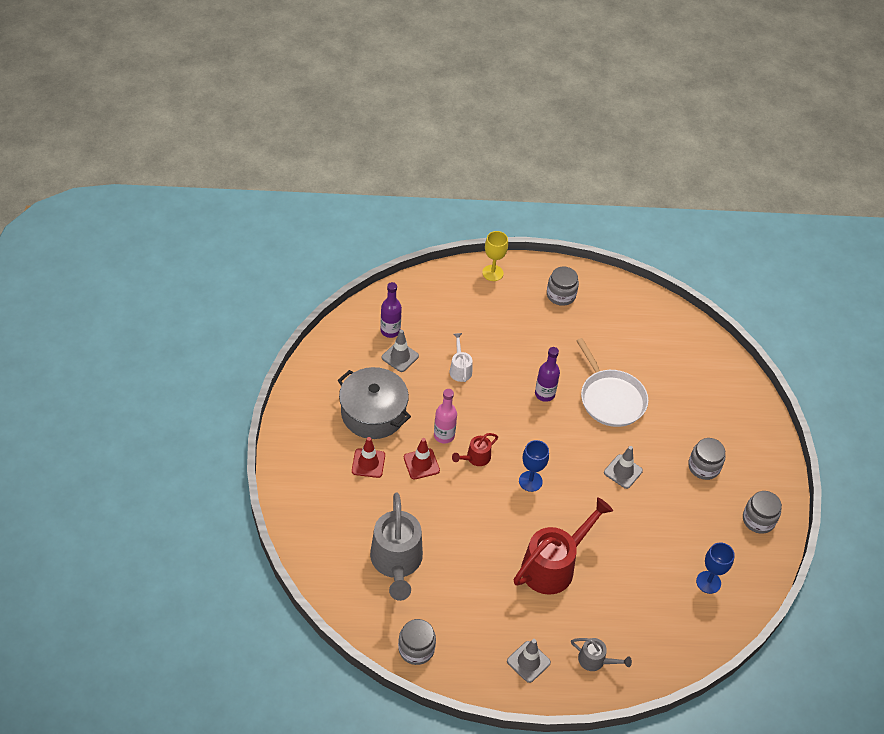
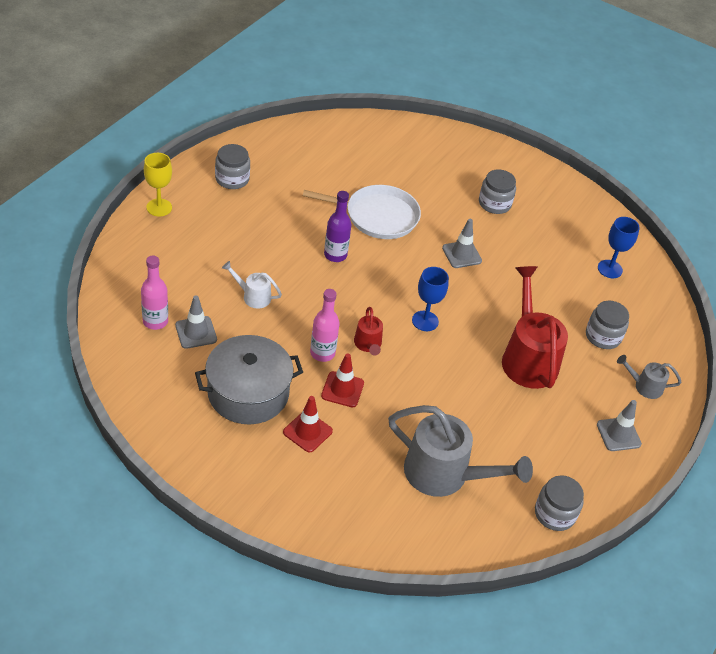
camera: 60 degrees left, 5 degrees down
(390, 331) = (155, 321): purple bottle -> pink bottle
(596, 661) = (644, 386): grey watering can -> grey watering can turned 135 degrees counterclockwise
(758, 520) = (569, 204): grey jar -> grey jar (603, 336)

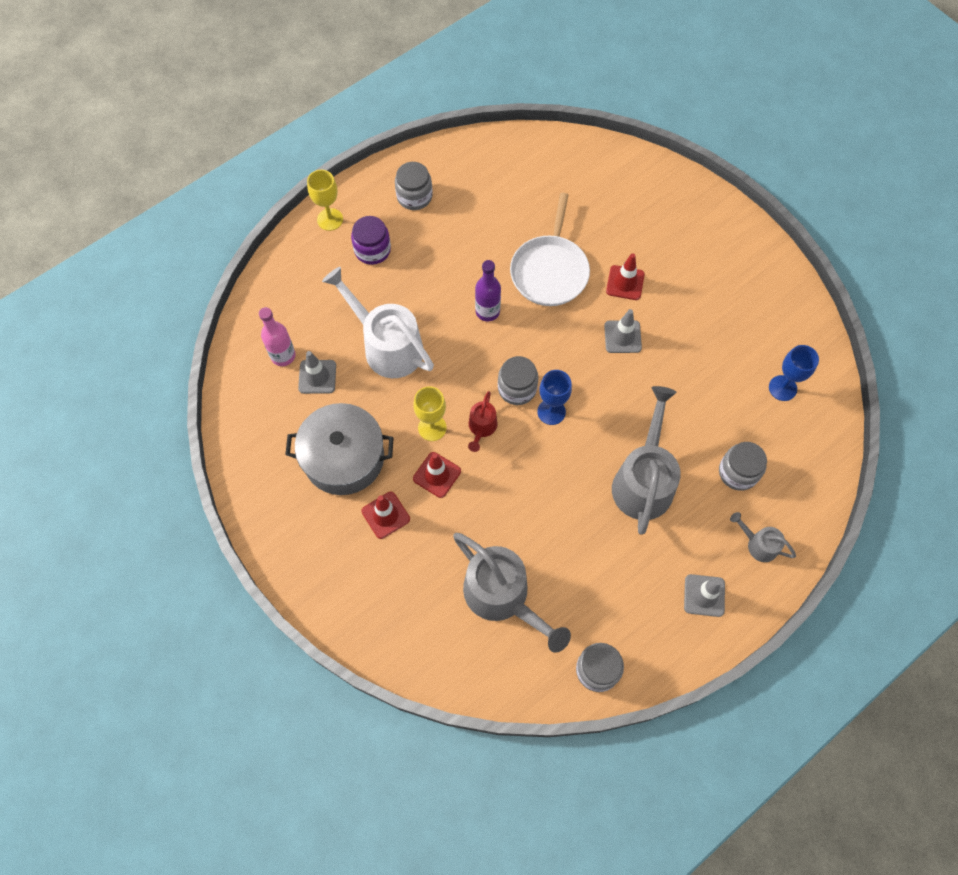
camera: 25 degrees right, 20 degrees up
(209, 225) = (372, 250): none -> purple jar
(252, 296) = (386, 345): white watering can -> white watering can, size x2.07
(322, 353) = (432, 428): pink bottle -> yellow goblet
(377, 216) = (550, 271): white pan -> white pan turned 75 degrees clockwise
(446, 215) = (625, 283): none -> red traffic cone
(494, 203) = (685, 277): grey jar -> grey jar (517, 388)
(527, 357) = (643, 479): red watering can -> grey watering can

